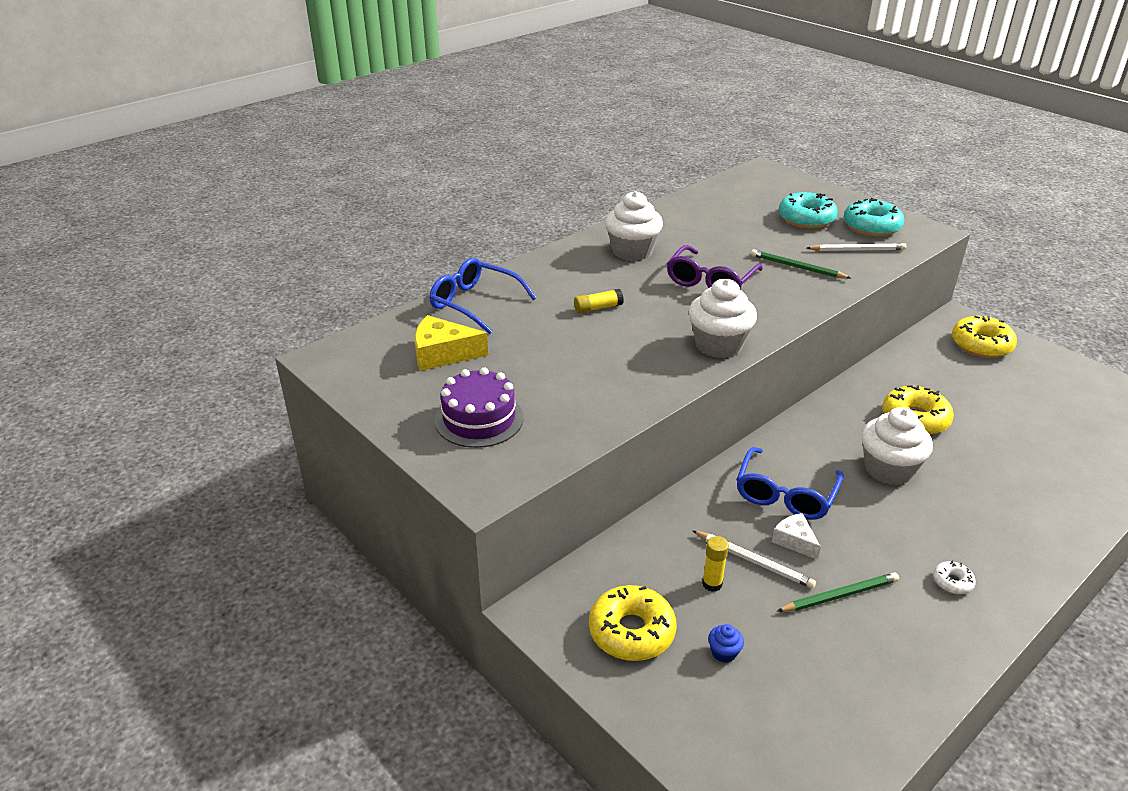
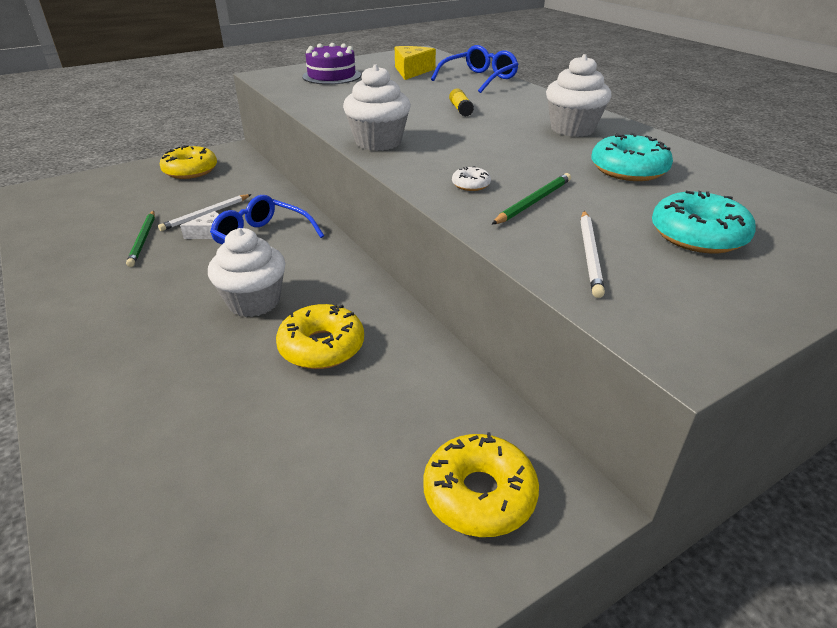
camera: 100 degrees right, 0 degrees up
(710, 281) = (503, 153): purple glasses -> none
(712, 584) = (201, 197): yellow glue stick -> none
(724, 652) = (146, 193): blue cupcake -> none
(871, 226) = (687, 288): turquoise donut -> turquoise donut (628, 169)
(952, 582) = (99, 294): white donut -> white donut (471, 185)

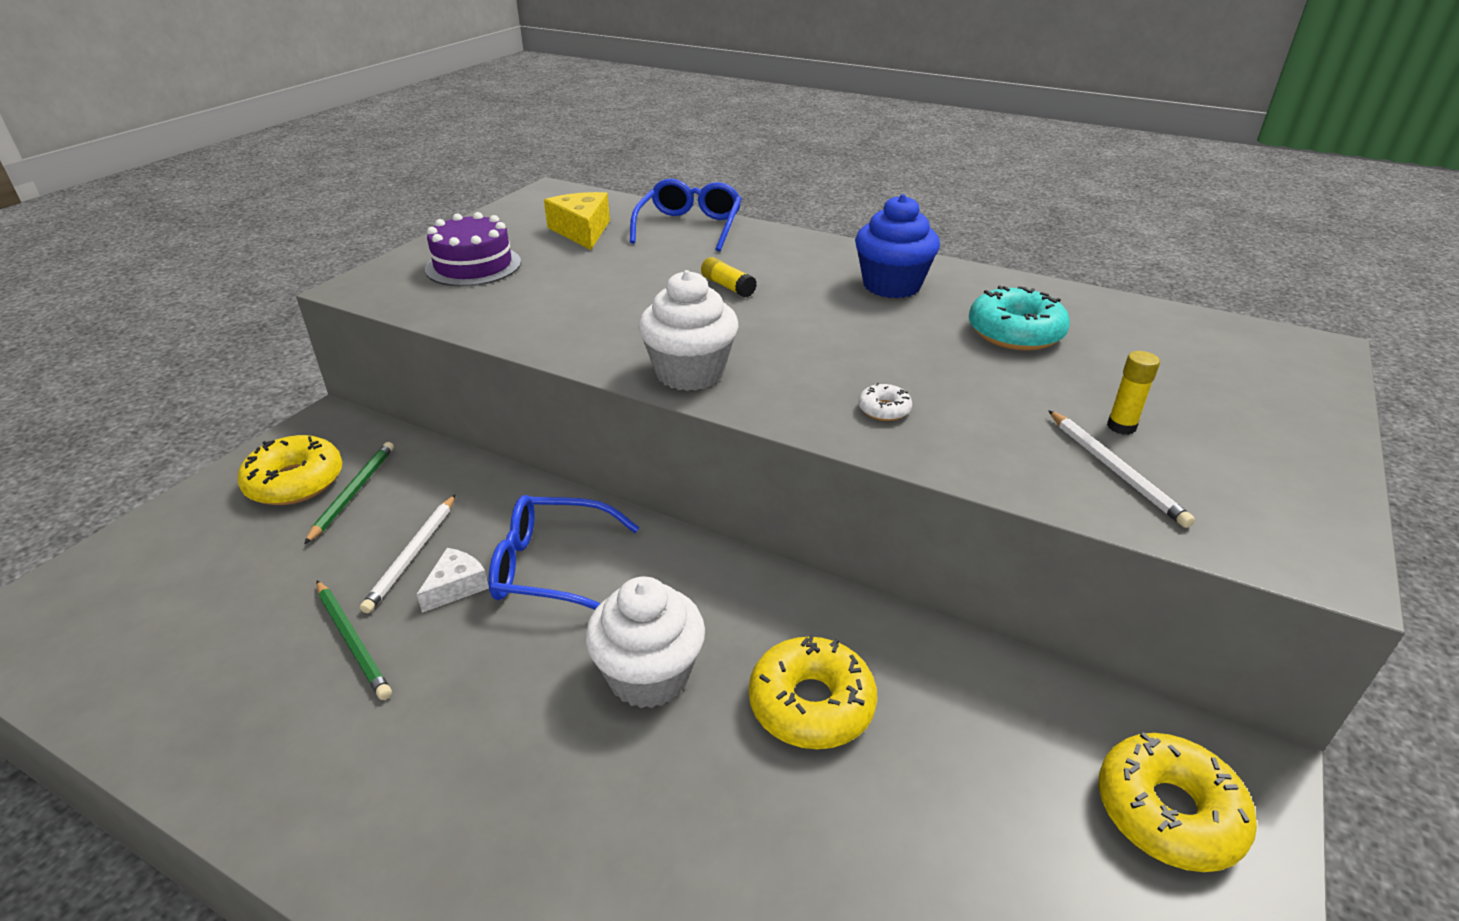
camera: 30 degrees left, 0 degrees up
(533, 201) = (978, 413): green pencil -> green pencil (353, 492)
(572, 129) = (891, 285): white cupcake -> blue cupcake
(633, 235) = (1121, 426): none -> yellow glue stick
(697, 235) = (1173, 406): turquoise donut -> none

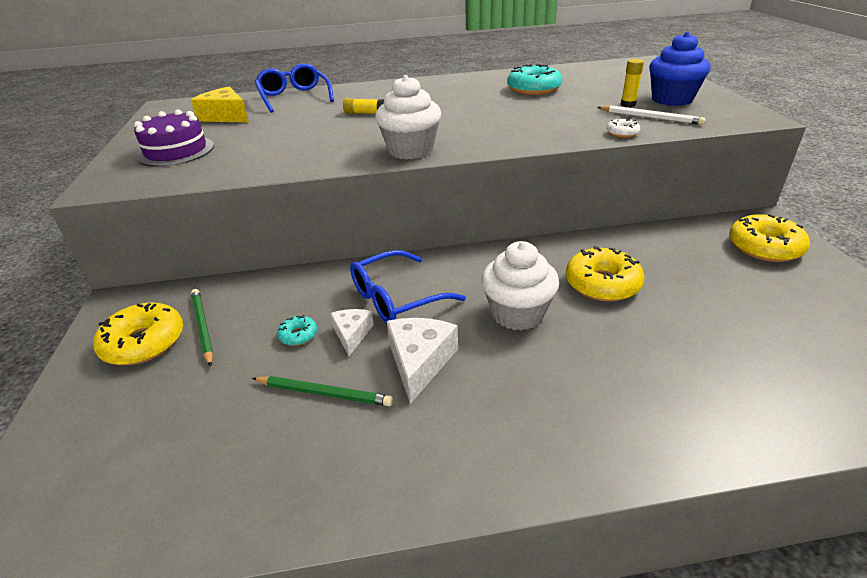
camera: 35 degrees left, 0 degrees up
(412, 555) = (298, 335): white pencil -> turquoise donut
(472, 667) = (420, 362): none -> white cheese
(884, 409) = (529, 131): white donut -> white donut (622, 133)
(891, 285) = (449, 89): blue cupcake -> blue cupcake (672, 99)

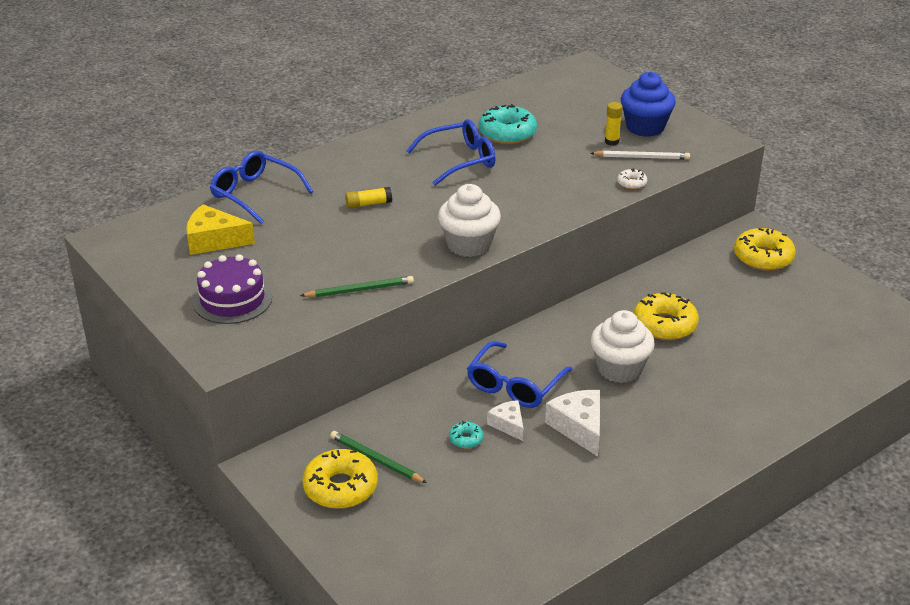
camera: 30 degrees left, 0 degrees up
(324, 393) = (531, 471): green pencil -> green pencil (360, 290)
(473, 99) = (460, 160): none -> blue glasses

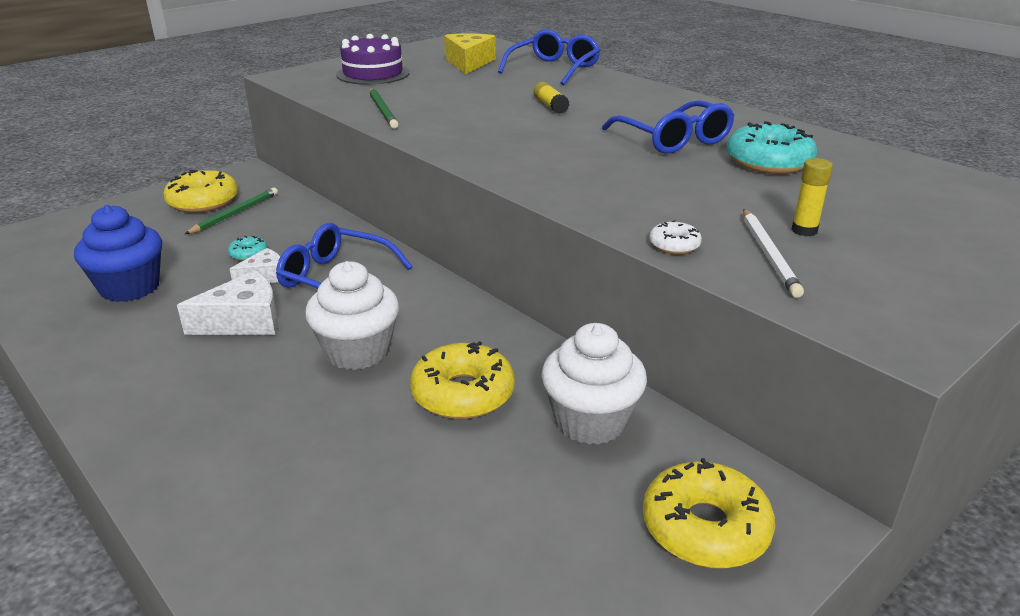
camera: 85 degrees right, 5 degrees down
(469, 245) = (473, 150): white cupcake -> white cupcake (590, 421)
(645, 127) = (884, 259): blue cupcake -> blue cupcake (130, 287)

